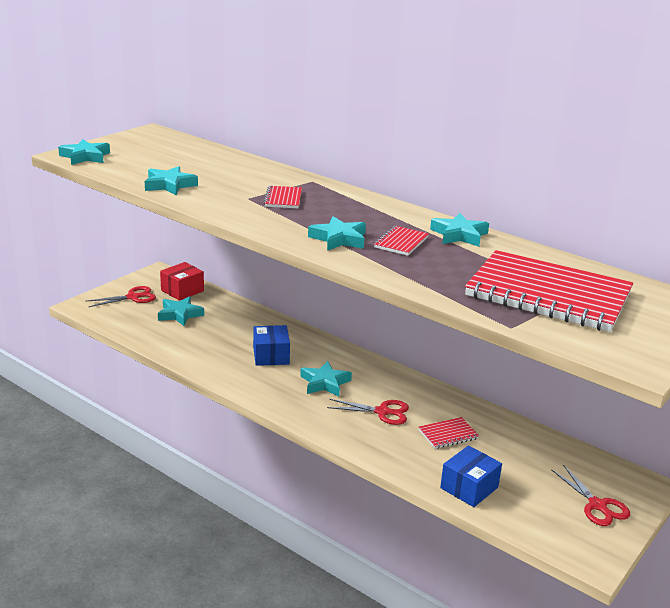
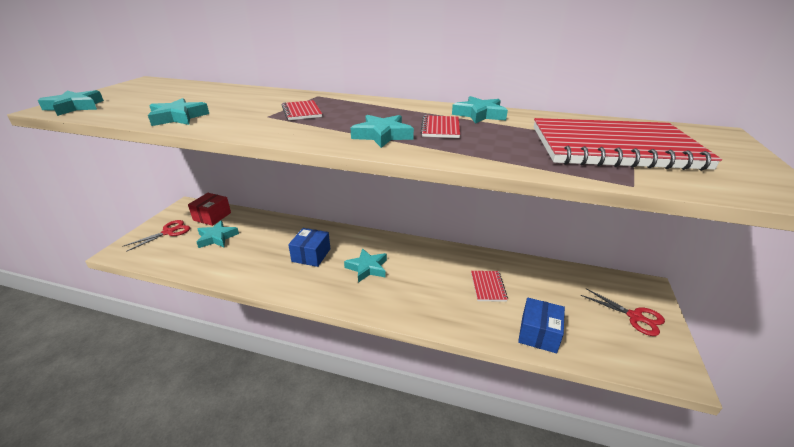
camera: 20 degrees left, 5 degrees up
(271, 356) = (311, 255): blue box -> blue box turned 45 degrees clockwise
(383, 412) = (427, 281): red scissors -> none
(448, 434) = (488, 287): red notebook -> red notebook turned 45 degrees counterclockwise

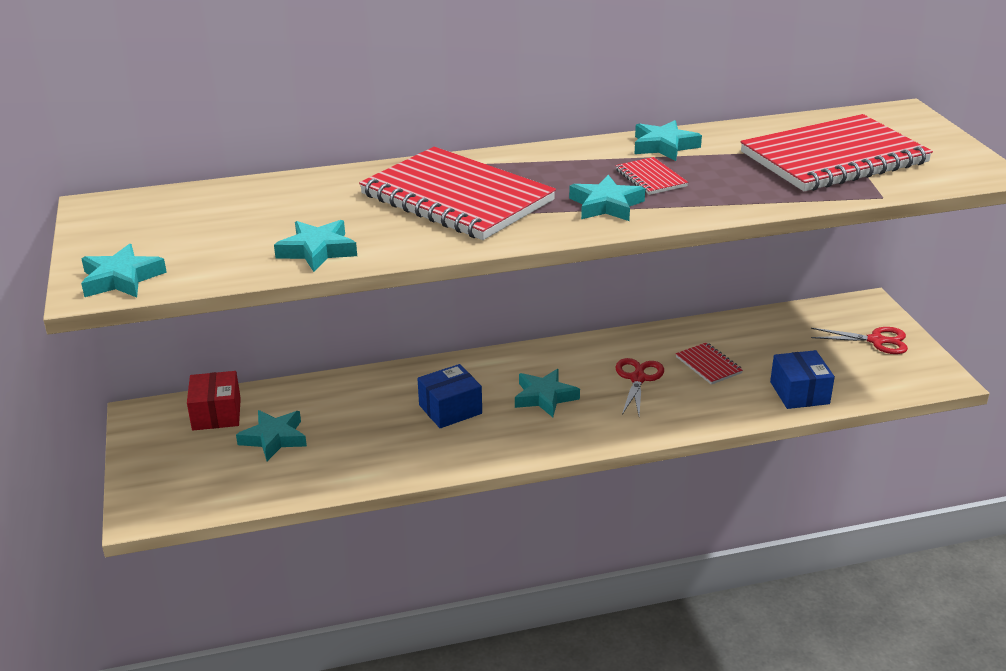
camera: 30 degrees left, 0 degrees up
(169, 232) = (179, 460): red scissors -> red scissors (638, 378)
(302, 112) = (457, 198): red notebook -> red notebook, size x2.42
(311, 255) = (450, 409): blue box -> blue box turned 75 degrees clockwise

